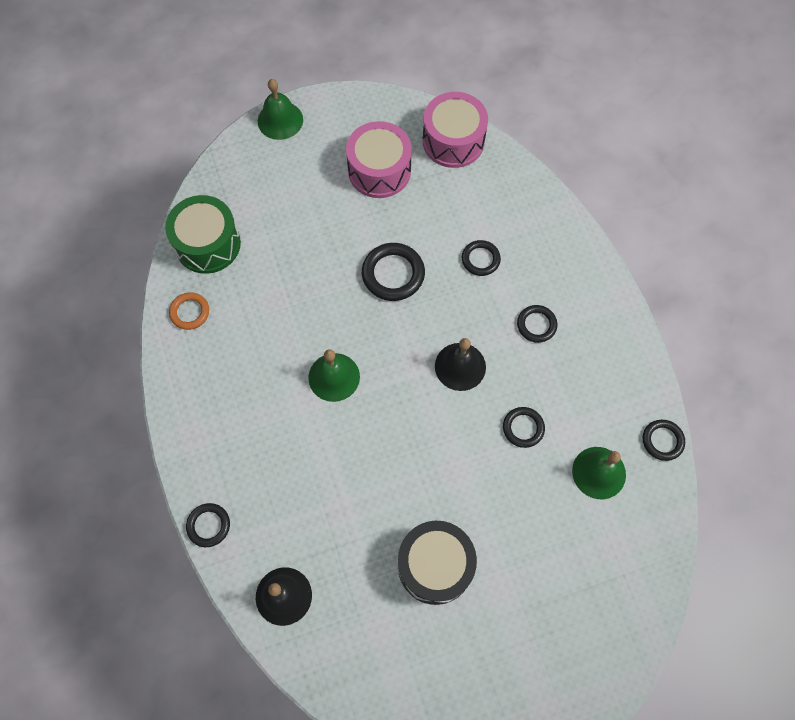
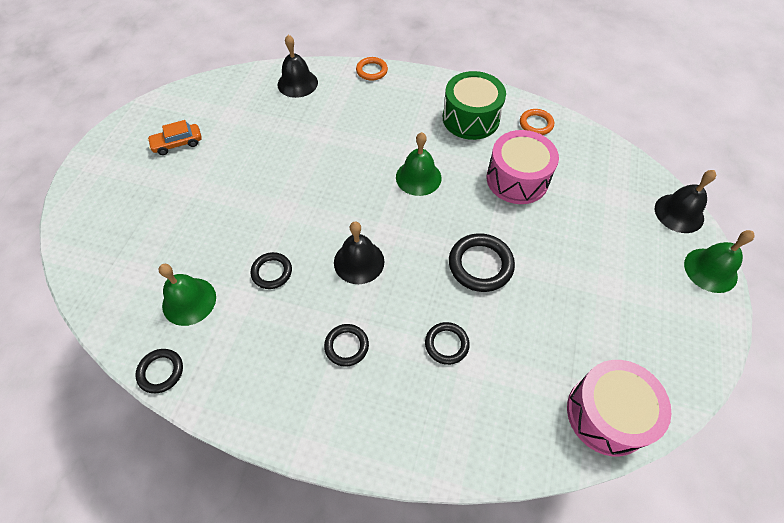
camera: 125 degrees right, 10 degrees down
(208, 244) = (593, 159): green drum -> green drum (471, 118)
(208, 525) = (372, 71): black ring -> orange ring
(232, 158) = (679, 213): none -> black bell
(379, 170) = (604, 319): pink drum -> pink drum (517, 179)
(435, 565) = (237, 160): black drum -> none
(460, 652) = (177, 143): none -> orange car

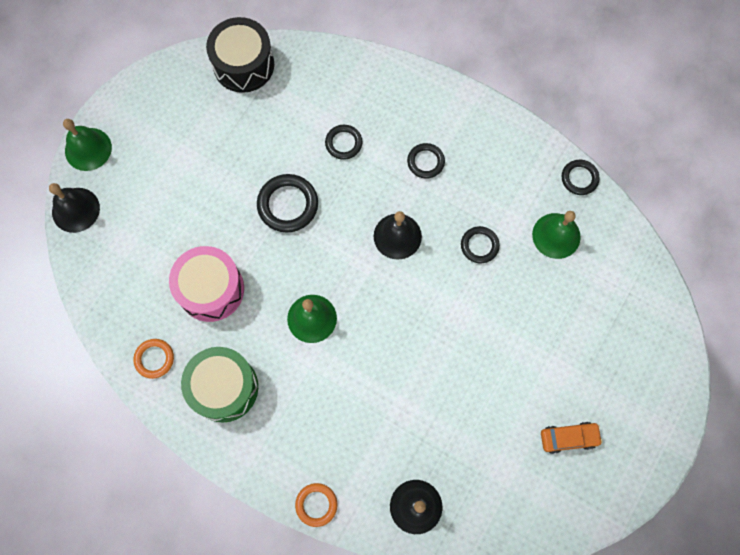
camera: 165 degrees left, 15 degrees up
(607, 414) = (243, 65): pink drum -> black drum

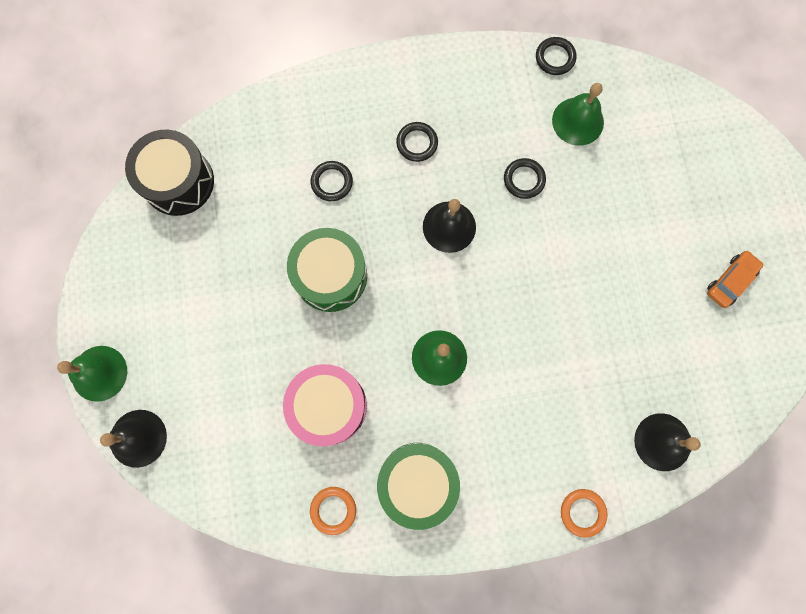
camera: 40 degrees left, 5 degrees up
(288, 205) = (330, 276): black ring -> green drum

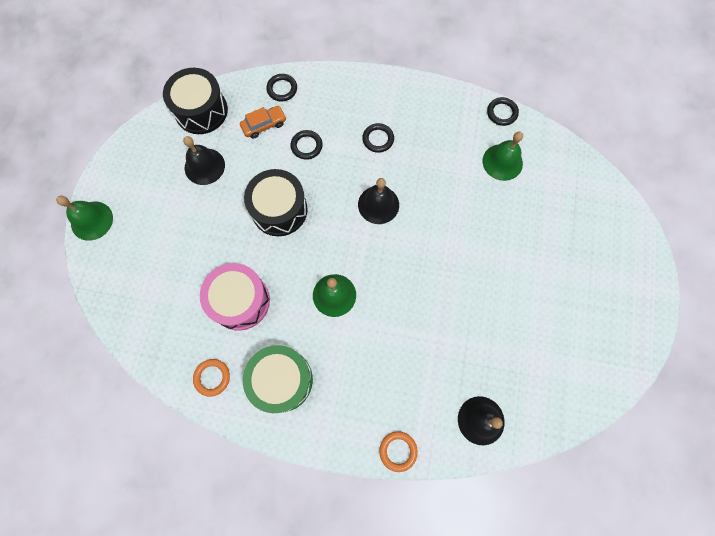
camera: 20 degrees right, 5 degrees down
(138, 438) = (98, 275): black bell -> black bell (204, 166)
(330, 276) = (279, 210): green drum -> black drum
(524, 179) = (446, 190): black ring -> black ring (282, 89)
(730, 281) = (578, 317): orange car -> orange car (264, 125)

